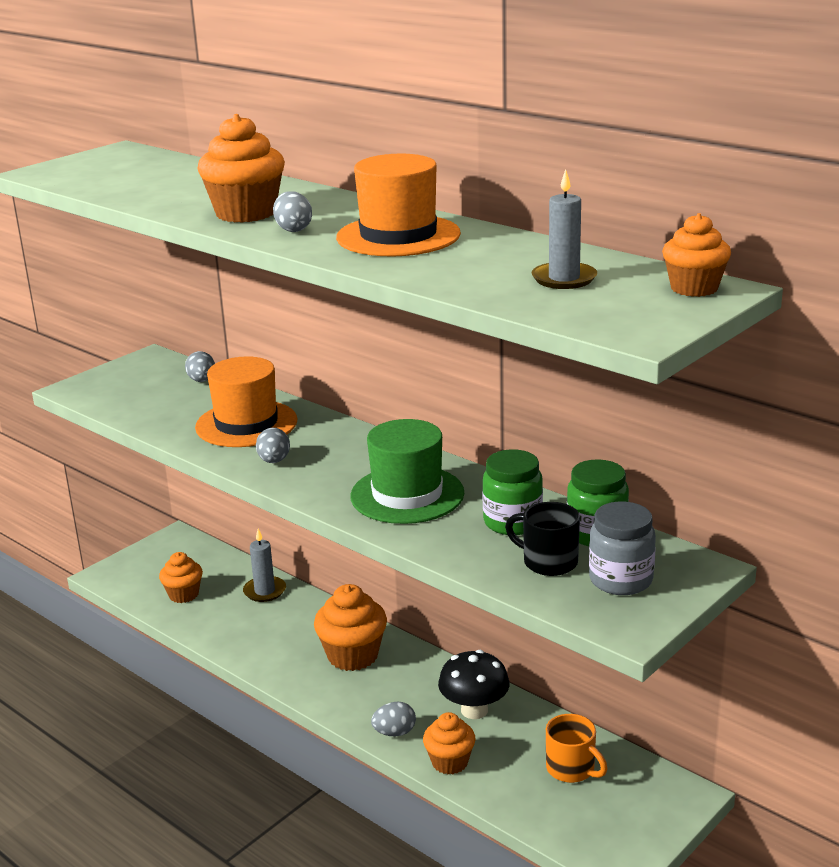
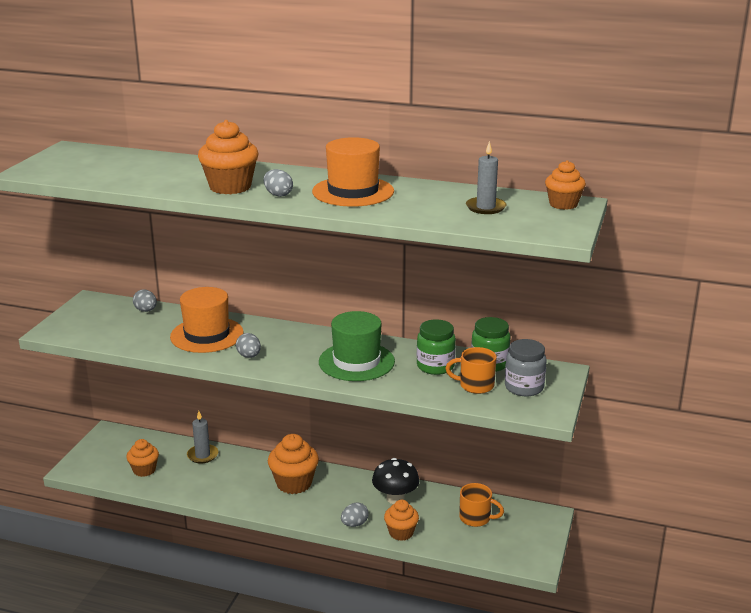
camera: 25 degrees left, 0 degrees up
(548, 562) = (475, 385): black mug -> orange mug

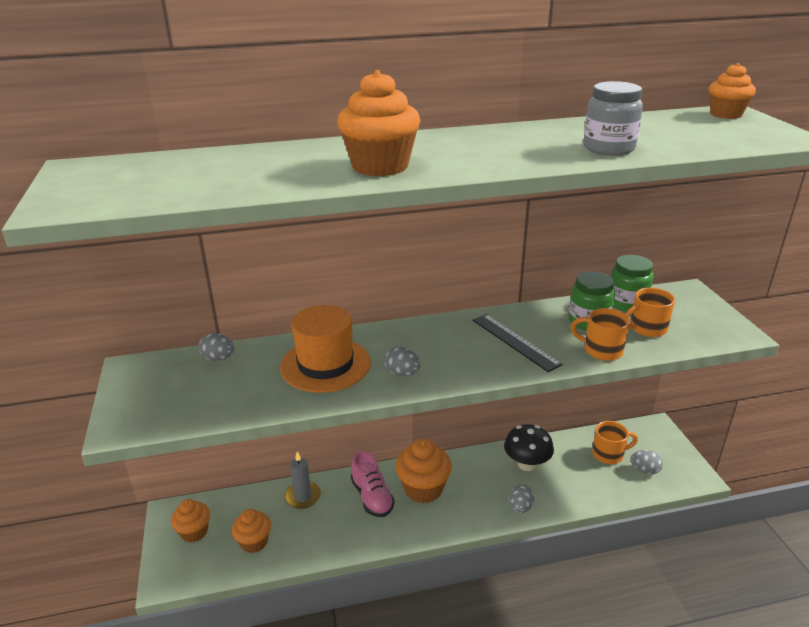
camera: 30 degrees left, 5 degrees up
(250, 474) = (372, 497): none -> pink shoe
(278, 195) = (452, 162): grey egg -> grey egg (644, 470)
(353, 192) = (522, 143): orange hat -> none
(356, 362) = (515, 342): green hat -> black ruler
(401, 533) = (567, 498): orange cupcake -> orange cupcake (194, 532)
(413, 387) = (601, 350): none -> orange mug
(485, 207) = (674, 130): grey candle -> none
(524, 387) = (685, 316): grey jar -> grey jar (608, 149)

